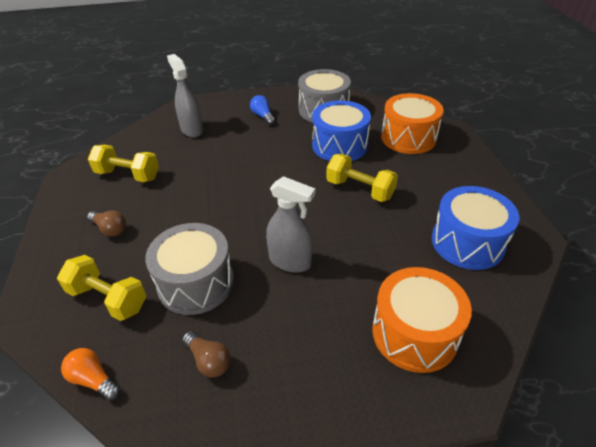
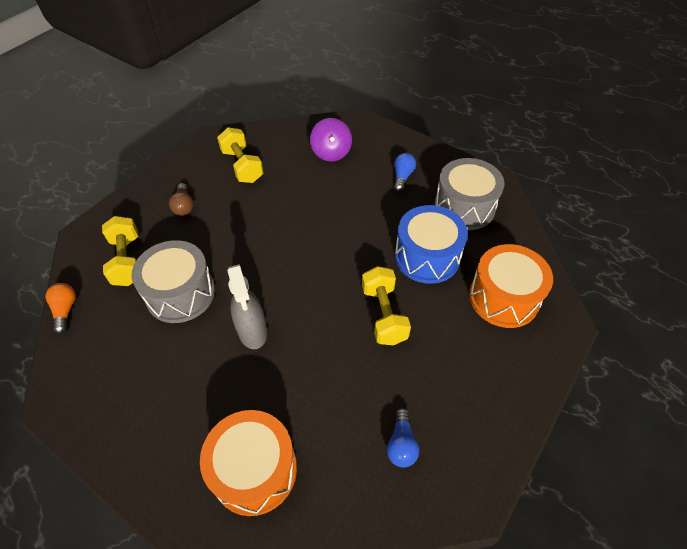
camera: 45 degrees right, 10 degrees up
(192, 130) = (331, 152): grey spray bottle -> purple spinning top
(209, 360) = (124, 356): brown light bulb -> none
(467, 242) = (401, 444): blue drum -> blue light bulb

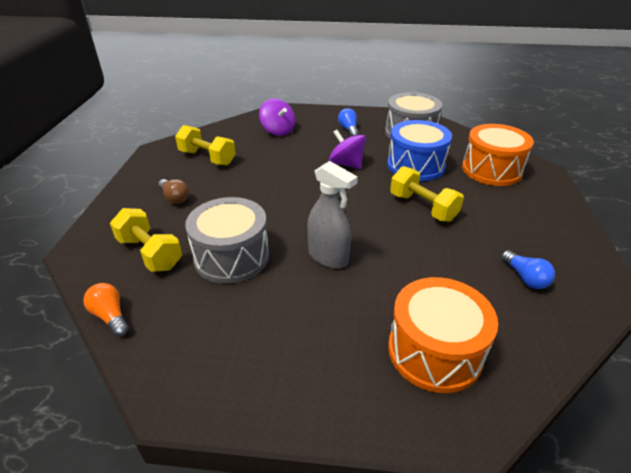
camera: 30 degrees left, 15 degrees down
(360, 225) = (346, 164): none -> purple spinning top

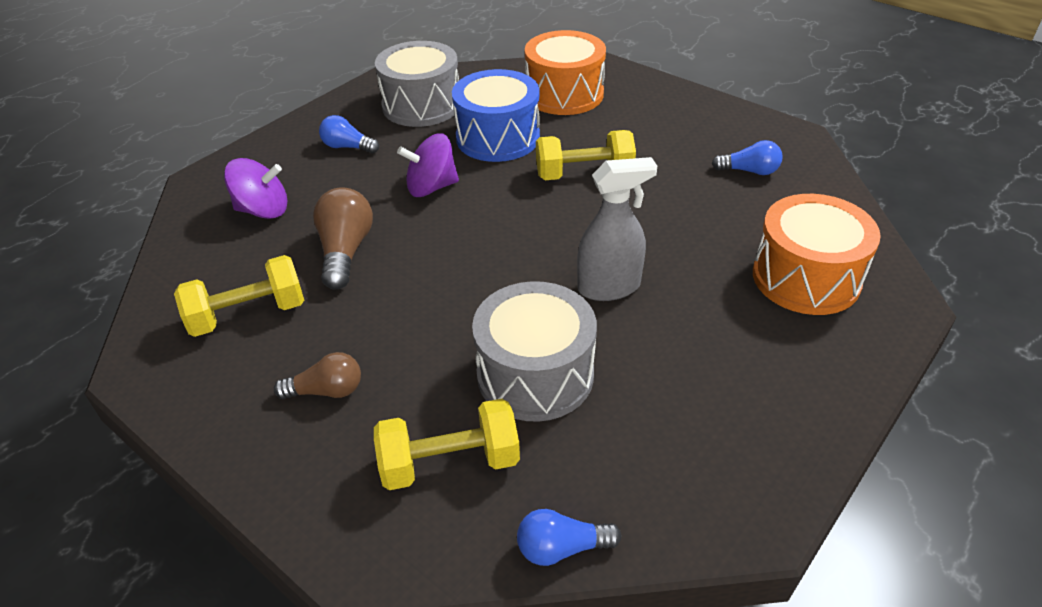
camera: 55 degrees left, 5 degrees up
(110, 316) = (562, 548): orange light bulb -> blue light bulb
(271, 162) = (345, 251): none -> brown light bulb

